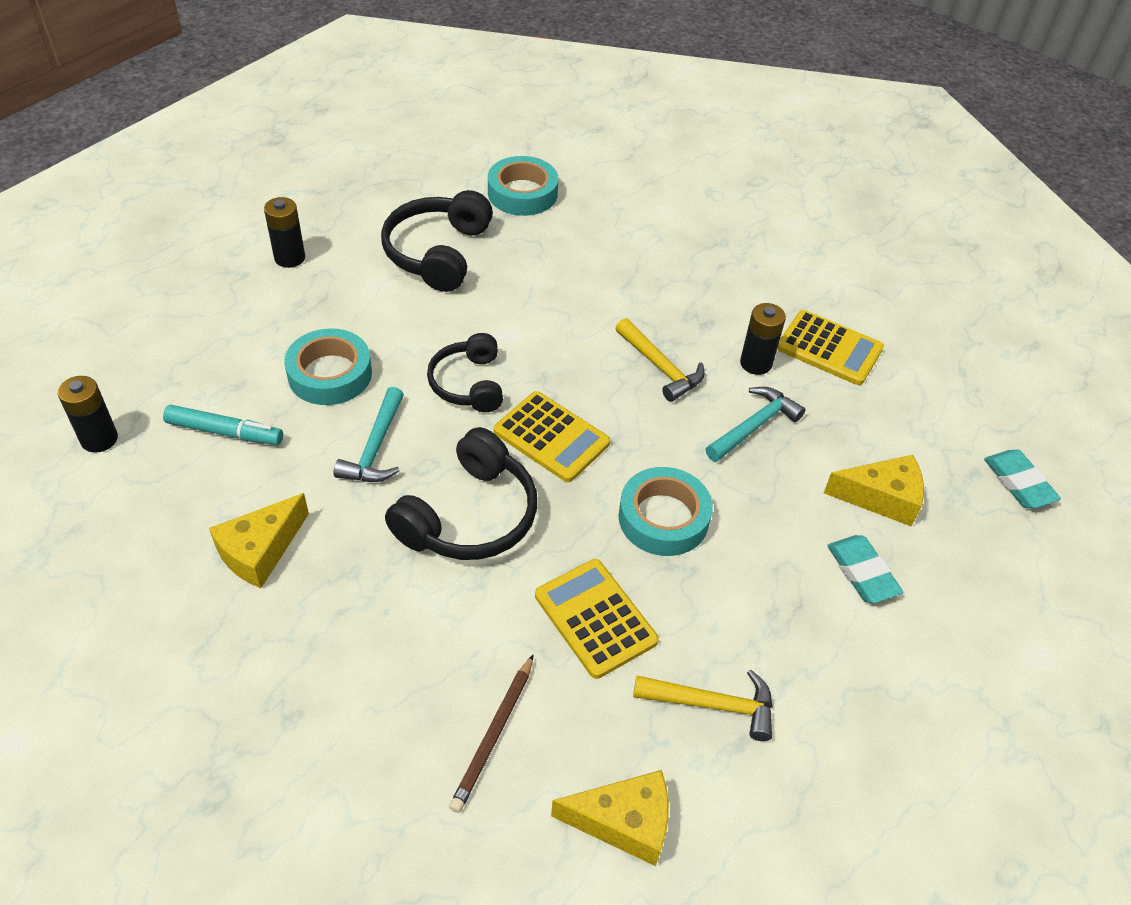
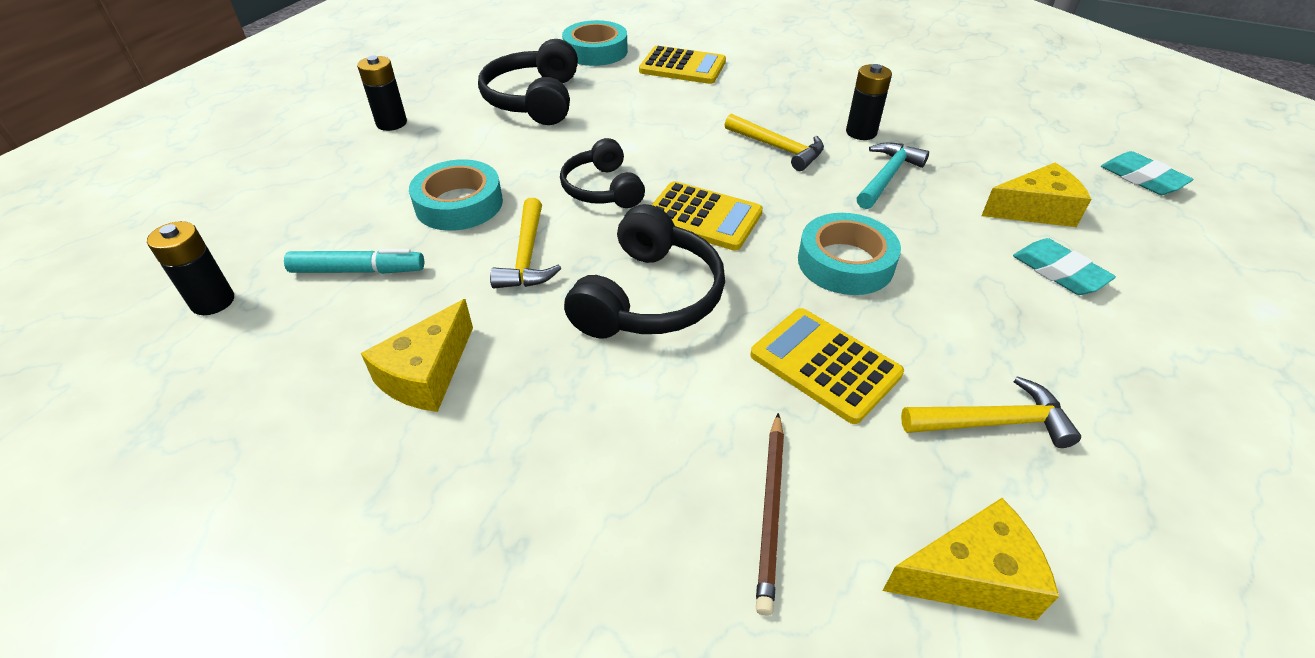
camera: 10 degrees left, 5 degrees down
(375, 447) = (527, 256): turquoise hammer -> yellow hammer
(829, 348) = (917, 113): yellow calculator -> yellow calculator (682, 67)

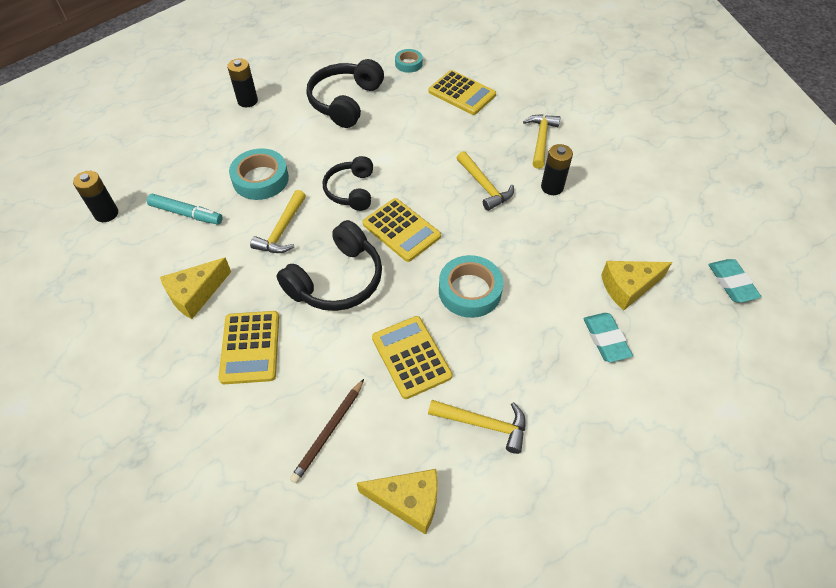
camera: 20 degrees right, 10 degrees up
(563, 424) = (250, 347): none -> yellow calculator
(595, 51) = (408, 64): turquoise tape -> turquoise tape, size x0.58
(811, 91) = (541, 140): none -> yellow hammer
(887, 177) = (544, 231): turquoise hammer -> none
(1035, 210) = (628, 287): yellow cheese -> yellow cheese turned 150 degrees clockwise

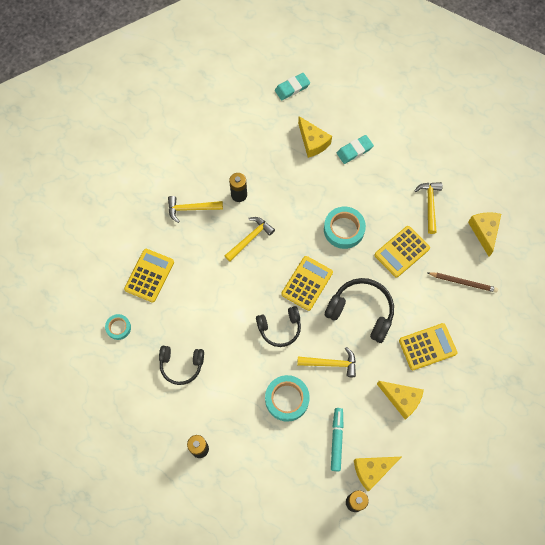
camera: 105 degrees left, 15 degrees up
(129, 239) = (372, 470): none -> yellow cheese
(345, 101) = (181, 365): black headphones -> black headphones, size x0.66

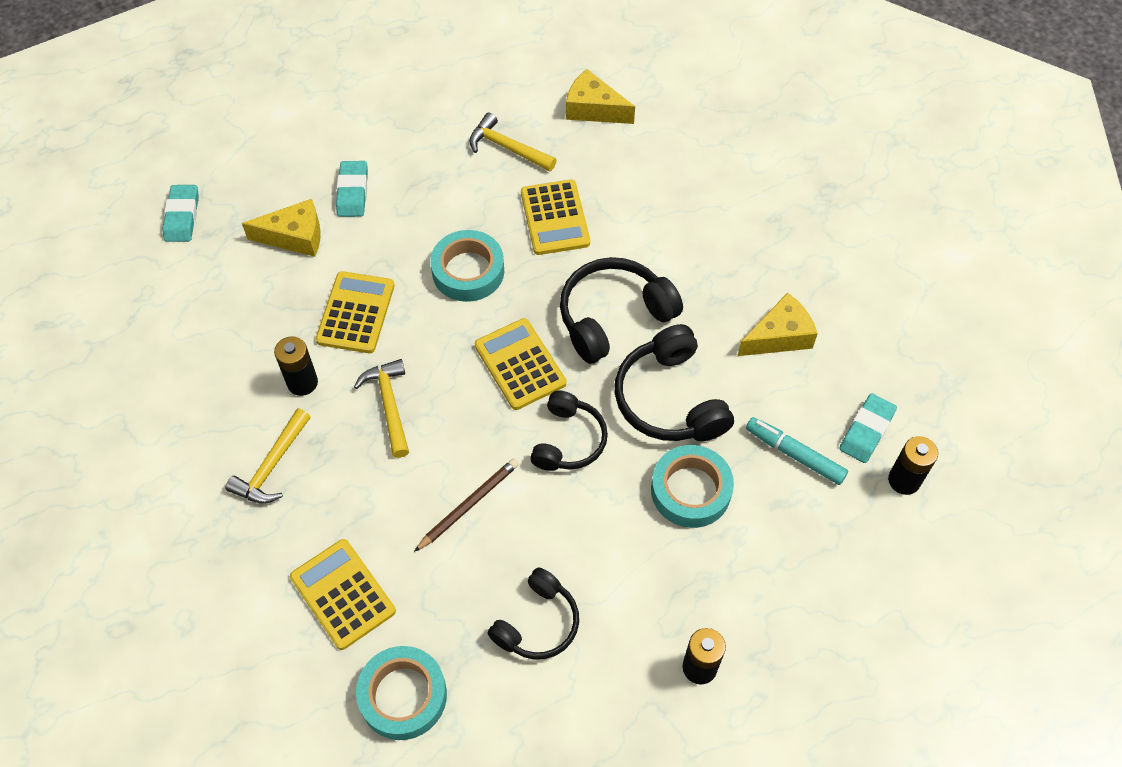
camera: 60 degrees left, 10 degrees down
(118, 328) = (403, 696): turquoise tape -> turquoise tape, size x1.73
(331, 363) = (669, 399): yellow hammer -> black headphones
(372, 470) = (866, 431): yellow cheese -> turquoise eraser
(427, 347) = (719, 263): yellow calculator -> yellow calculator (356, 313)
(463, 282) = (651, 172): brown pencil -> brown pencil (468, 505)

